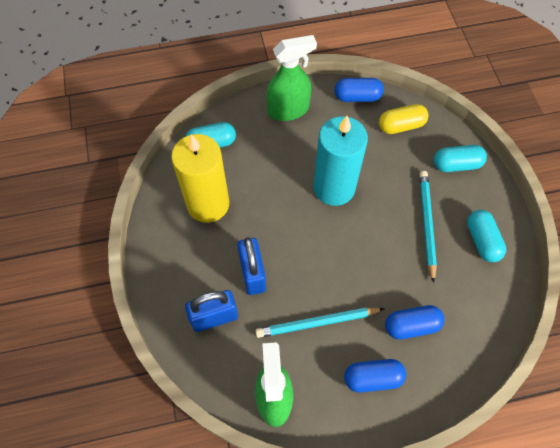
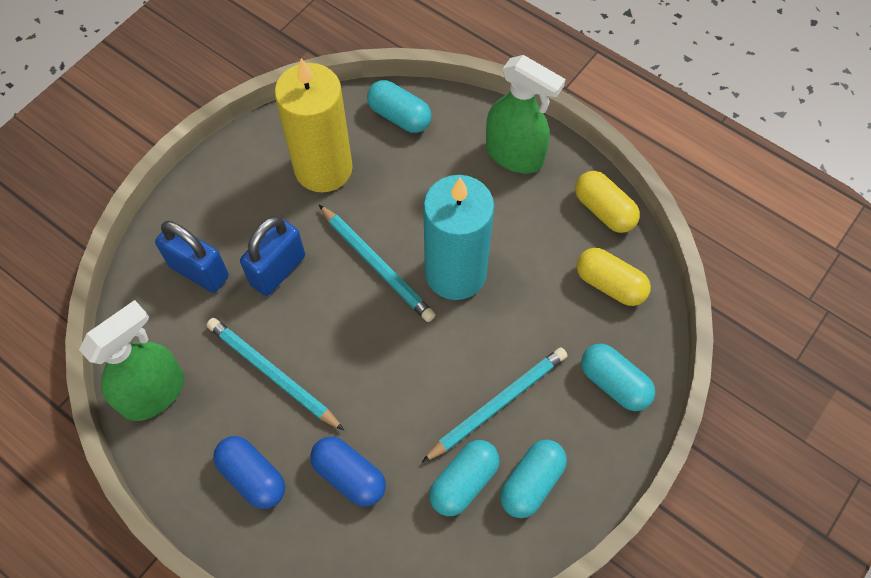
camera: 50 degrees right, 0 degrees up
(295, 221) = (376, 265): none -> turquoise pencil
(357, 97) = (604, 210): blue capsule -> yellow capsule
(458, 272) = (464, 482): none -> turquoise capsule

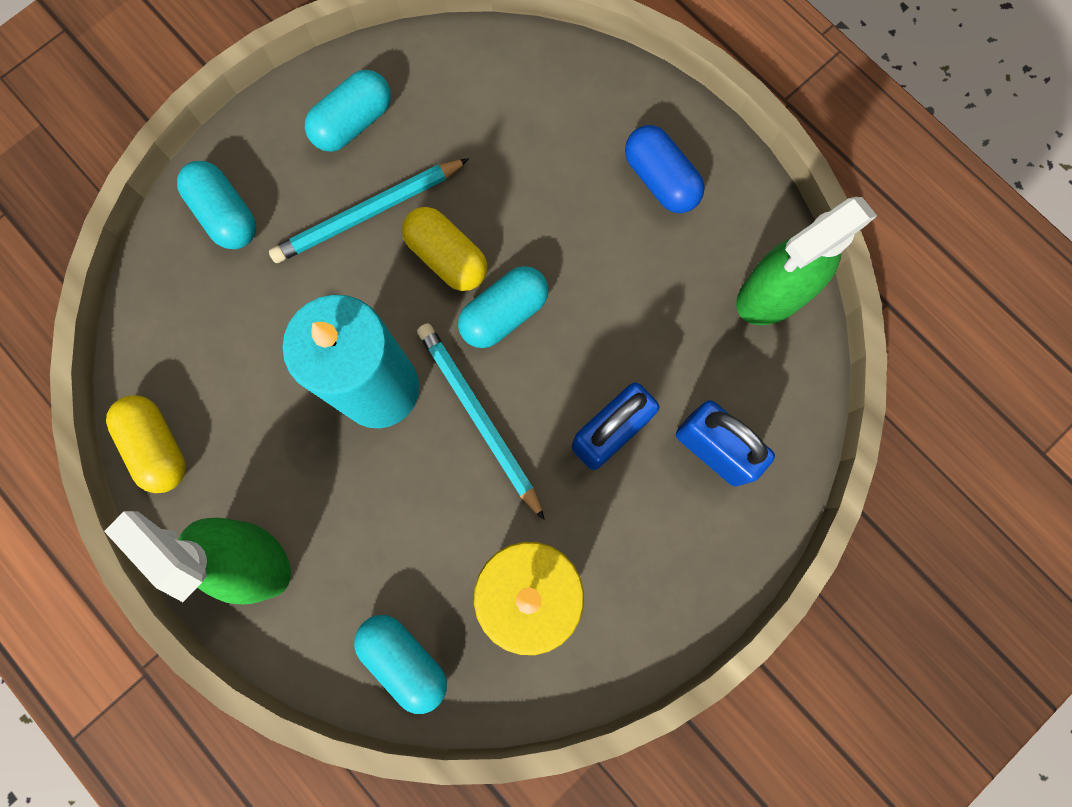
camera: 170 degrees left, 15 degrees up
(273, 374) = (628, 293): turquoise pencil -> none
(349, 476) = (552, 163): blue capsule -> none
(464, 482) = (427, 135): turquoise capsule -> turquoise capsule (504, 314)
(610, 284) = (187, 339): yellow capsule -> yellow capsule (447, 257)

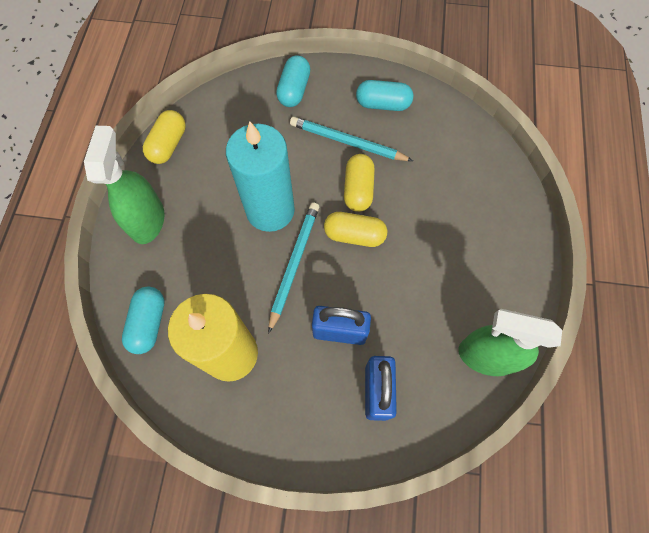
camera: 50 degrees right, 10 degrees down
(504, 314) = (354, 235): turquoise capsule -> yellow capsule
(660, 180) = (489, 253): blue capsule -> none

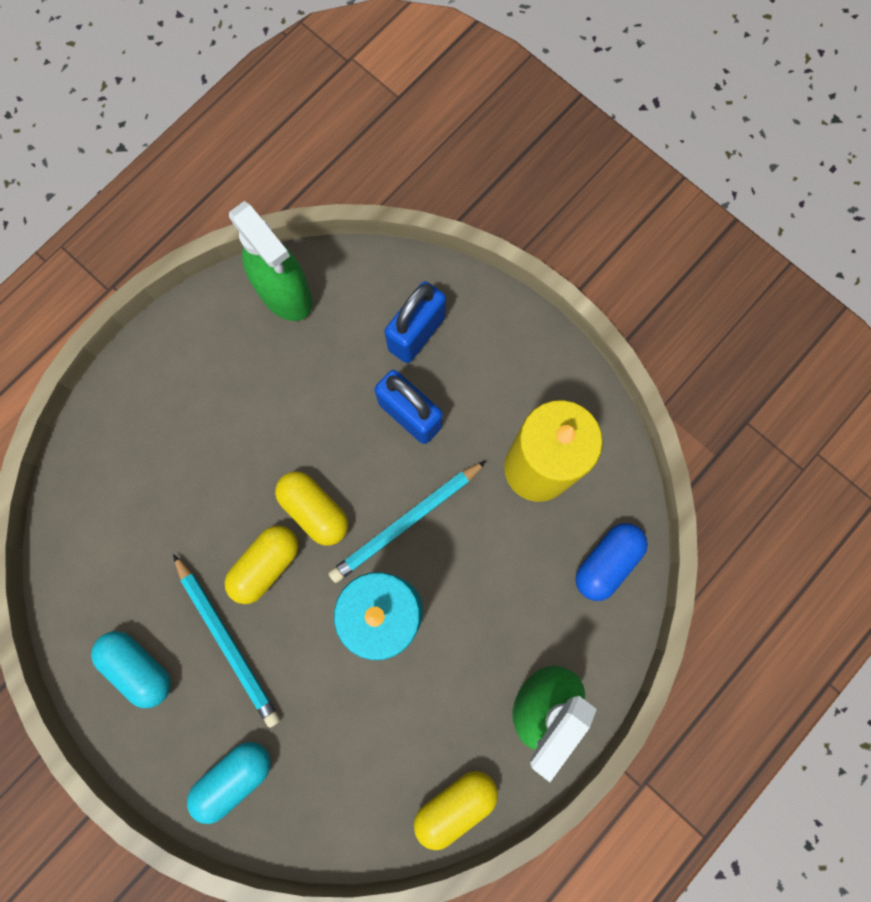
camera: 145 degrees left, 10 degrees up
(149, 323) = (606, 562): turquoise capsule -> blue capsule

